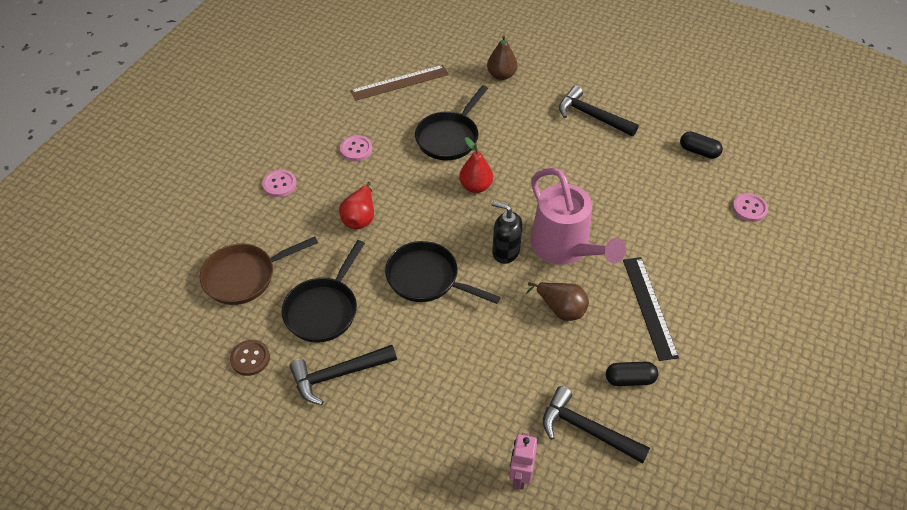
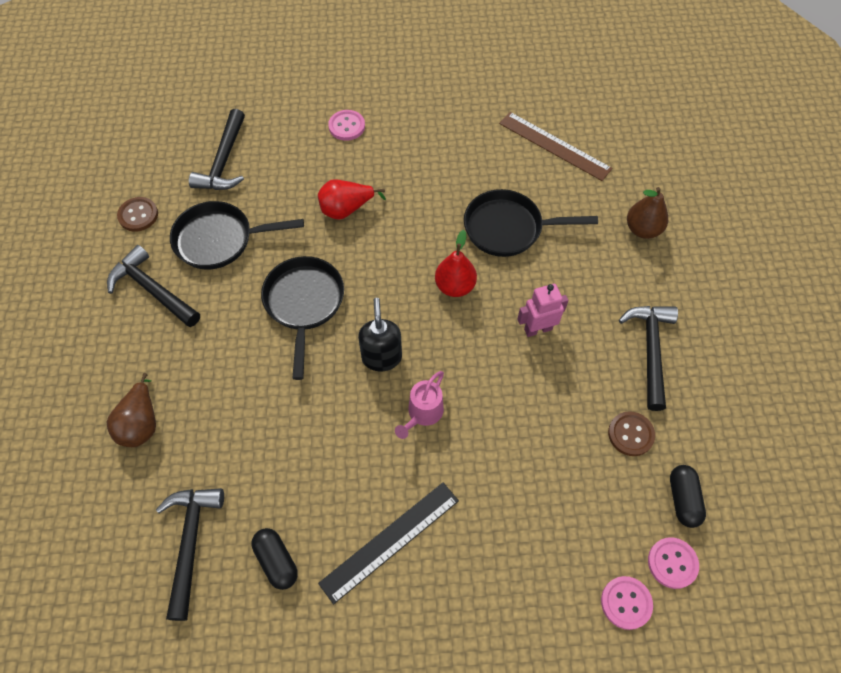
camera: 60 degrees right, 10 degrees up
(244, 276) = (224, 161): brown pan -> black hammer
(356, 149) = (433, 159): pink button -> pink button (672, 563)
(520, 476) = (108, 502): pink robot -> pink robot (538, 329)
(561, 309) = (334, 447): brown pear -> brown pear (141, 423)
(565, 248) = (422, 414): pink watering can -> pink watering can, size x0.48
(643, 153) = (630, 434): none -> brown button

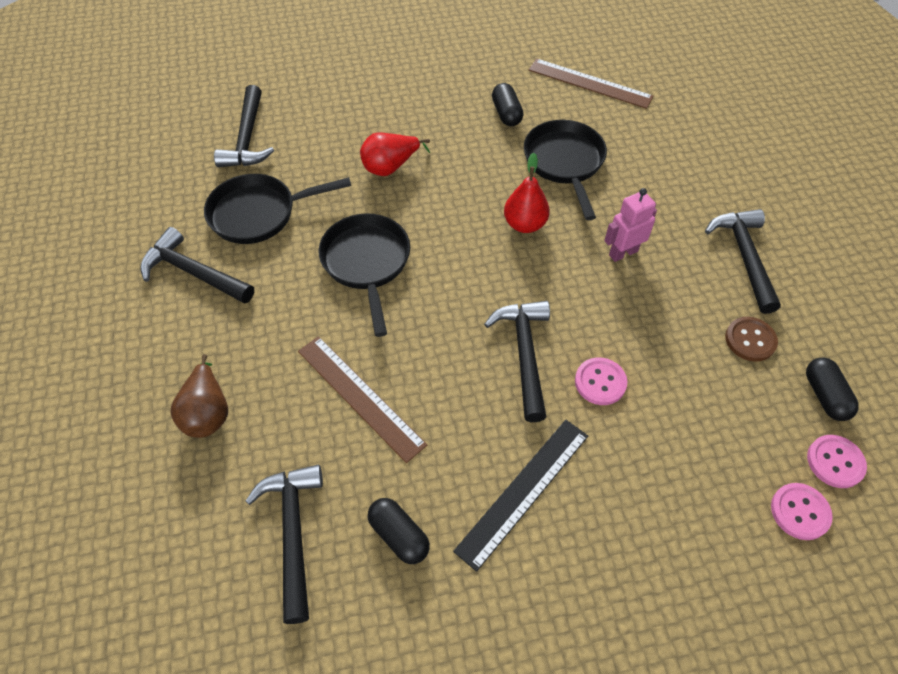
camera: 10 degrees left, 5 degrees down
(138, 215) = (162, 201): brown button -> none
(271, 431) = (360, 397): none -> brown ruler
(346, 126) = (372, 91): pink button -> pink button (600, 382)
(381, 357) = (465, 304): black soap dispenser -> none
(422, 414) = (524, 354): pink watering can -> black hammer
(466, 168) = (506, 113): none -> black capsule
(508, 228) = (565, 163): black pan -> black pan turned 90 degrees clockwise
(642, 229) = (700, 146): brown pear -> none

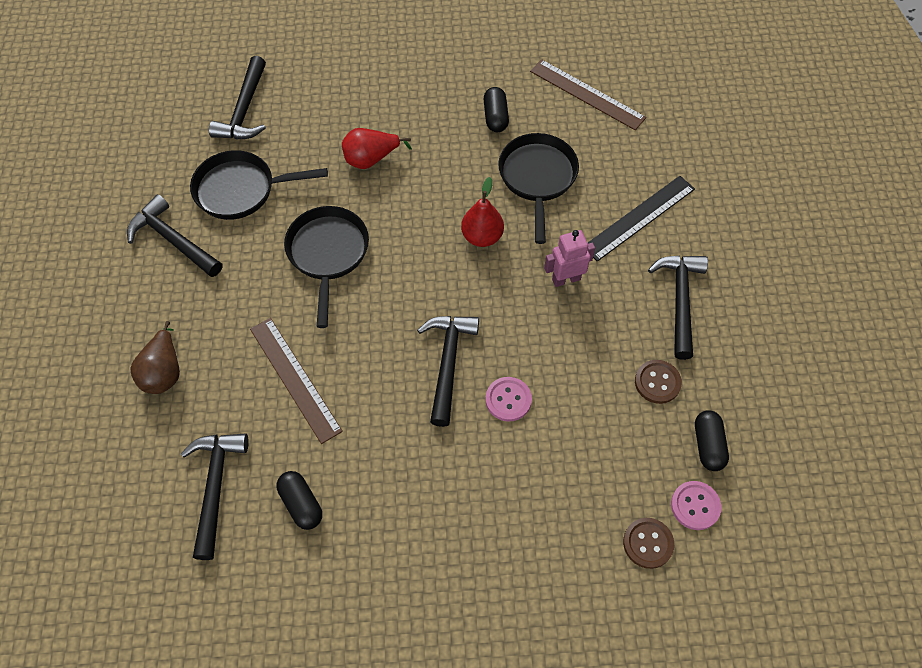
camera: 10 degrees right, 5 degrees up
(523, 491) = (414, 485): black ruler -> black ruler (639, 217)
(800, 512) = (648, 543): pink button -> brown button

